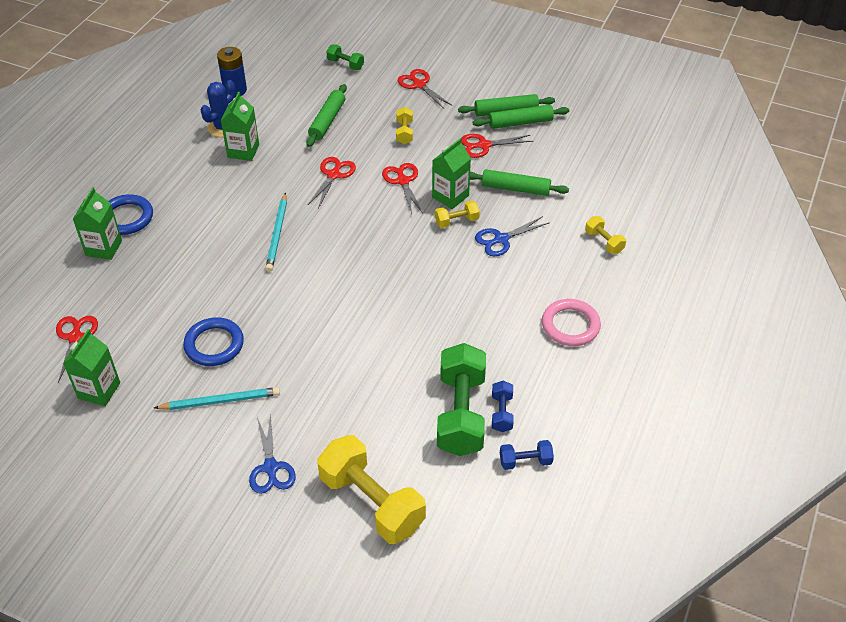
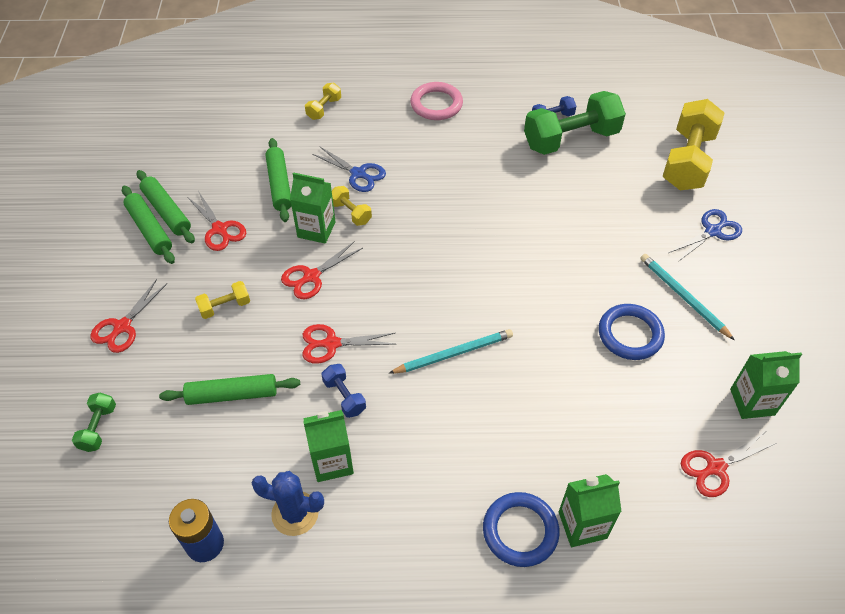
camera: 115 degrees left, 5 degrees up
(525, 461) = (585, 94): blue dumbbell -> blue dumbbell (344, 396)

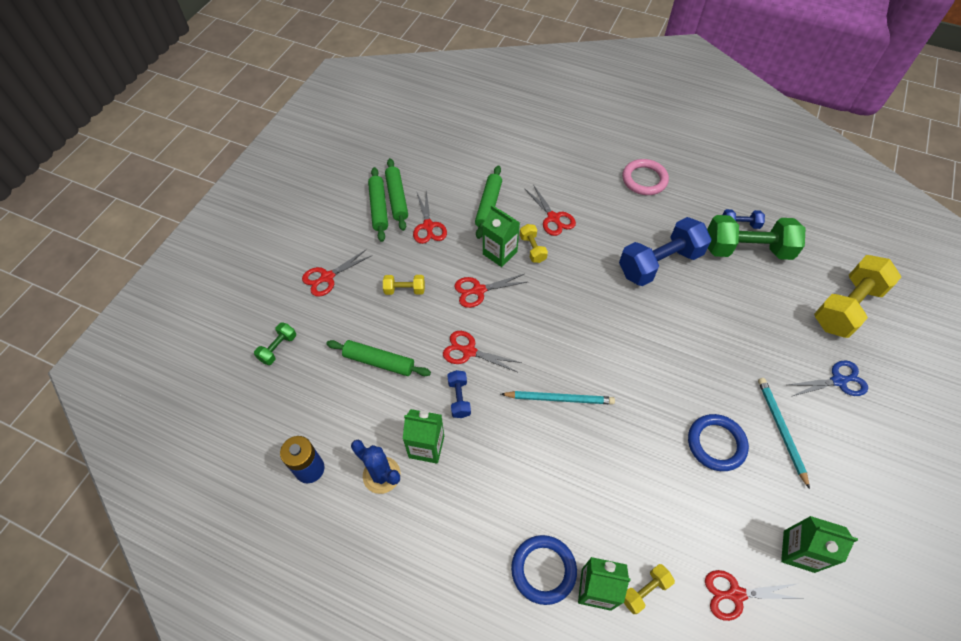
camera: 25 degrees right, 5 degrees up
(324, 108) = (551, 153): yellow dumbbell -> yellow dumbbell (644, 590)
(358, 174) = (553, 218): blue scissors -> red scissors
(492, 181) = (659, 263): none -> blue dumbbell

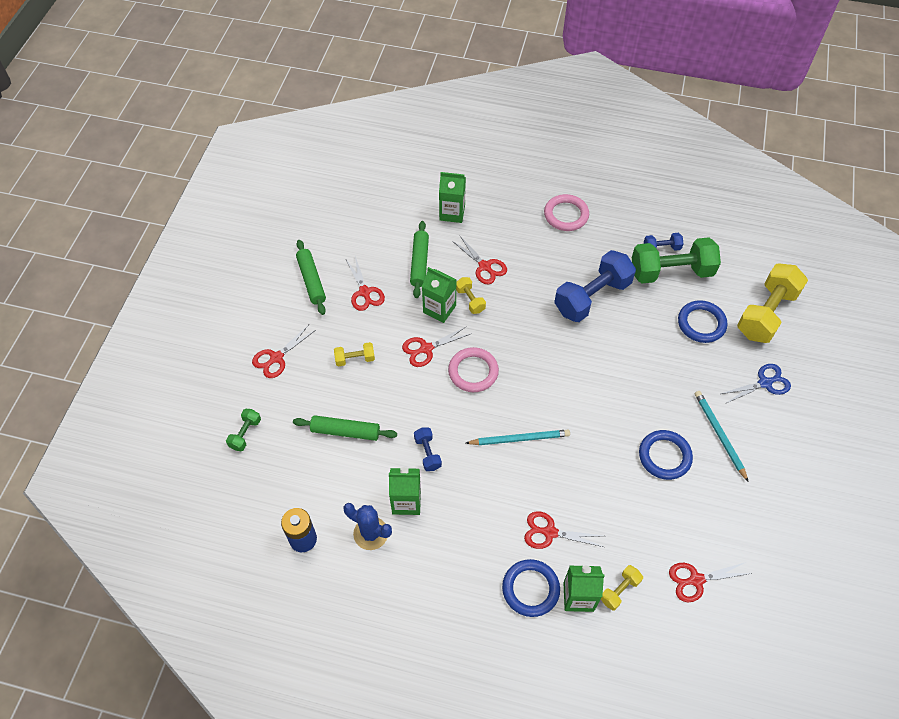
camera: 10 degrees left, 0 degrees up
(397, 198) = (327, 268): green rolling pin -> none
(469, 351) = (428, 408): red scissors -> red scissors (550, 532)
(522, 321) = (473, 371): none -> pink ring
(773, 307) = (701, 323): none -> blue ring
(798, 551) = (744, 535): green carton -> green carton (452, 213)

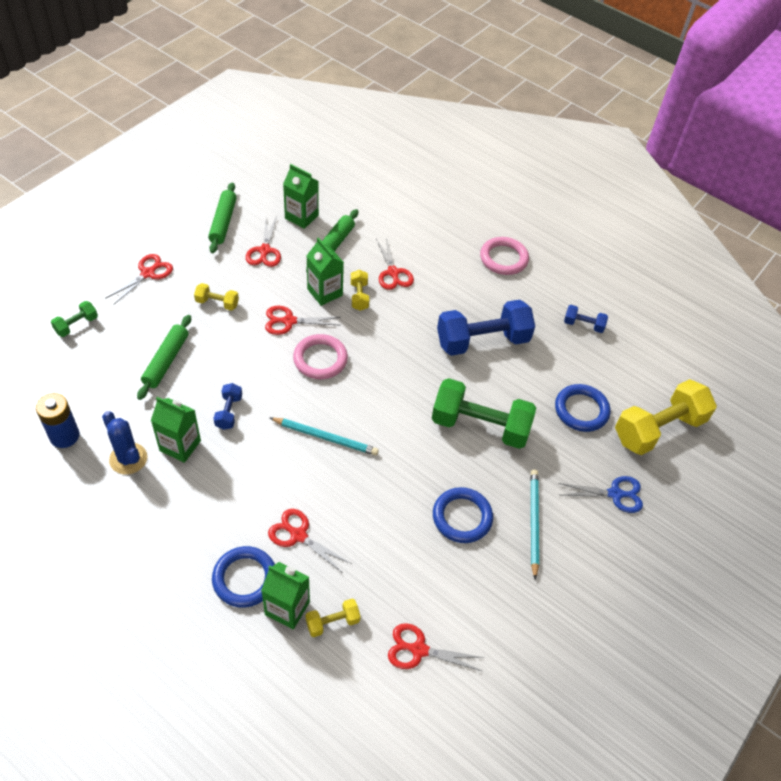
camera: 20 degrees right, 5 degrees down
(276, 358) = (148, 273): red scissors -> red scissors turned 150 degrees clockwise
(345, 431) = (166, 361): green rolling pin -> green rolling pin turned 75 degrees clockwise
(452, 213) = (392, 215): green carton -> green carton (301, 217)
(671, 272) = (579, 350): green dumbbell -> green dumbbell (480, 426)

